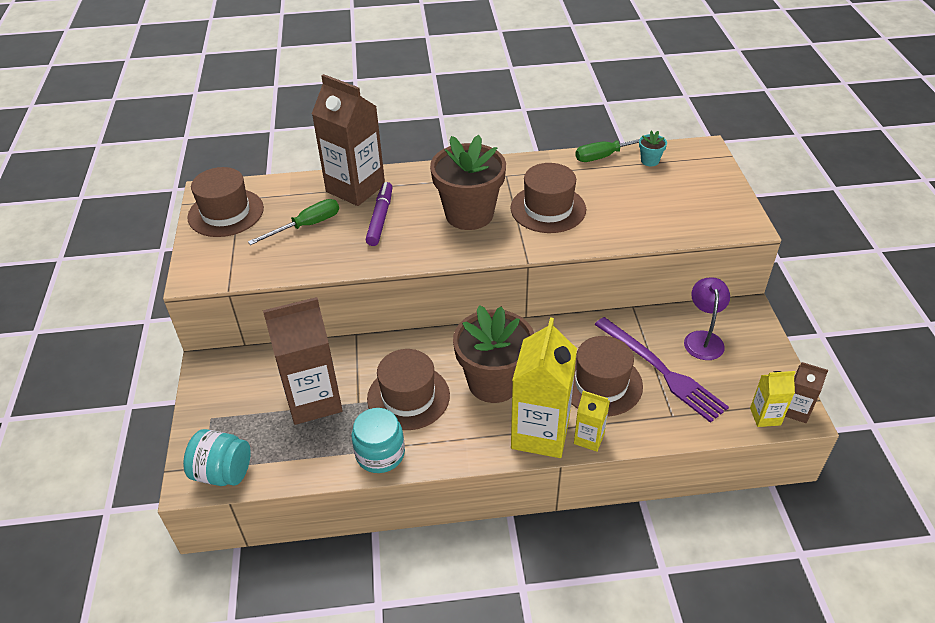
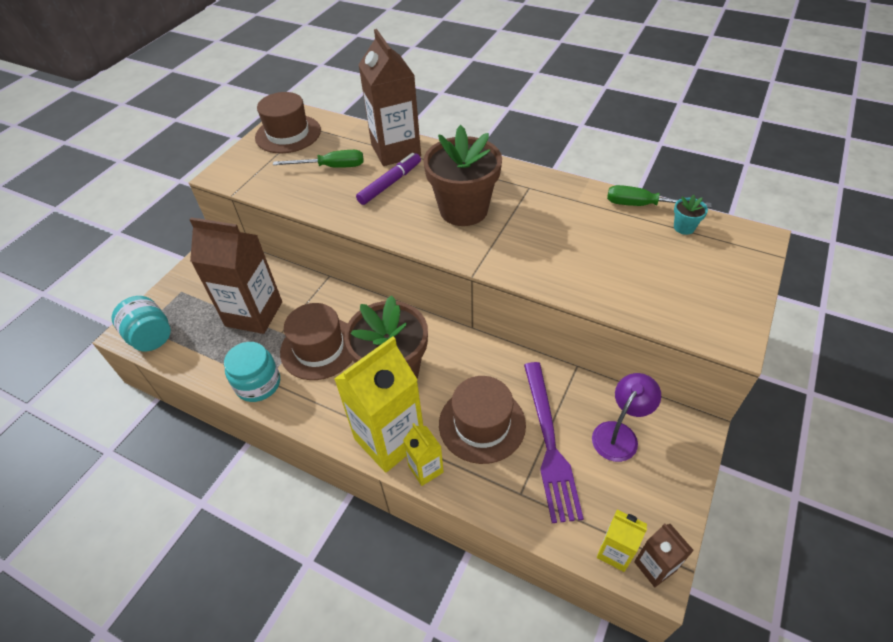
camera: 35 degrees right, 5 degrees up
(548, 209) = (537, 234): brown hat -> none

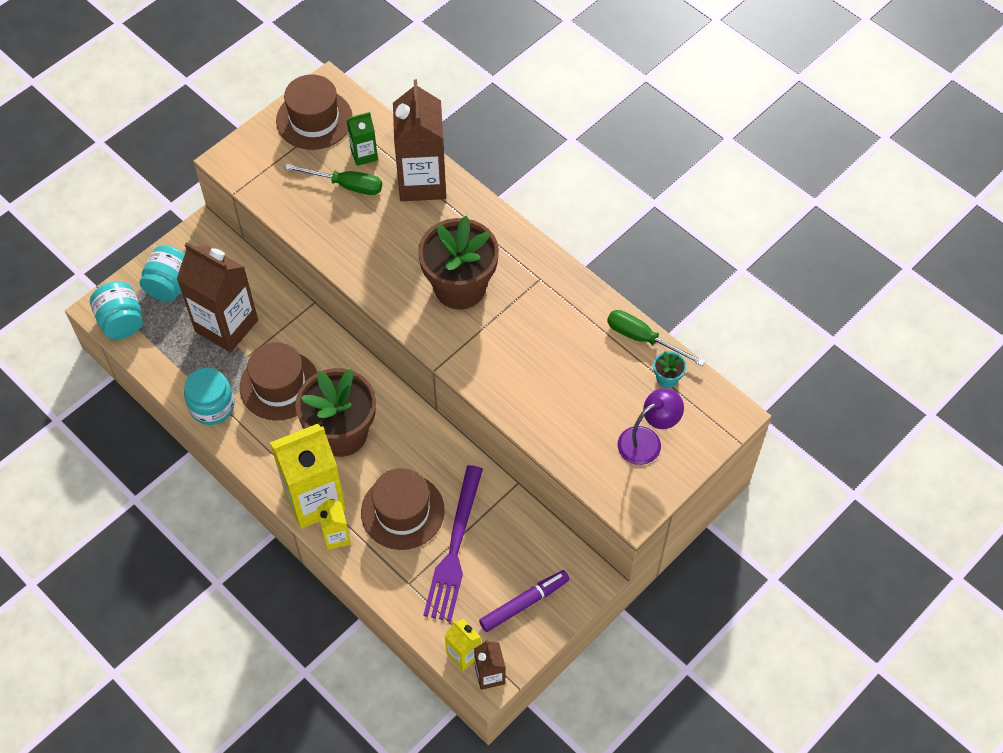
camera: 15 degrees right, 10 degrees up
(193, 297) = (170, 285): none -> turquoise jar
(339, 145) = (364, 155): none -> green carton
(390, 183) = (399, 228): purple marker -> purple marker (524, 603)
(619, 434) = (521, 560): purple lamp -> purple lamp (647, 441)

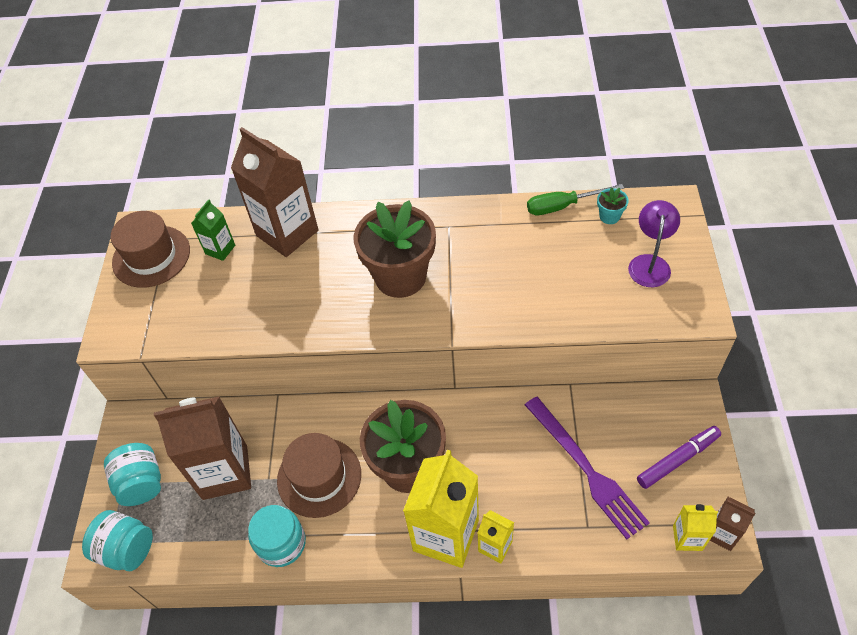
camera: 40 degrees left, 5 degrees down
(346, 185) = (230, 279): green screwdriver -> none
(402, 511) = (519, 479): brown hat -> none
(524, 603) = (677, 459): purple marker -> purple marker turned 45 degrees clockwise

